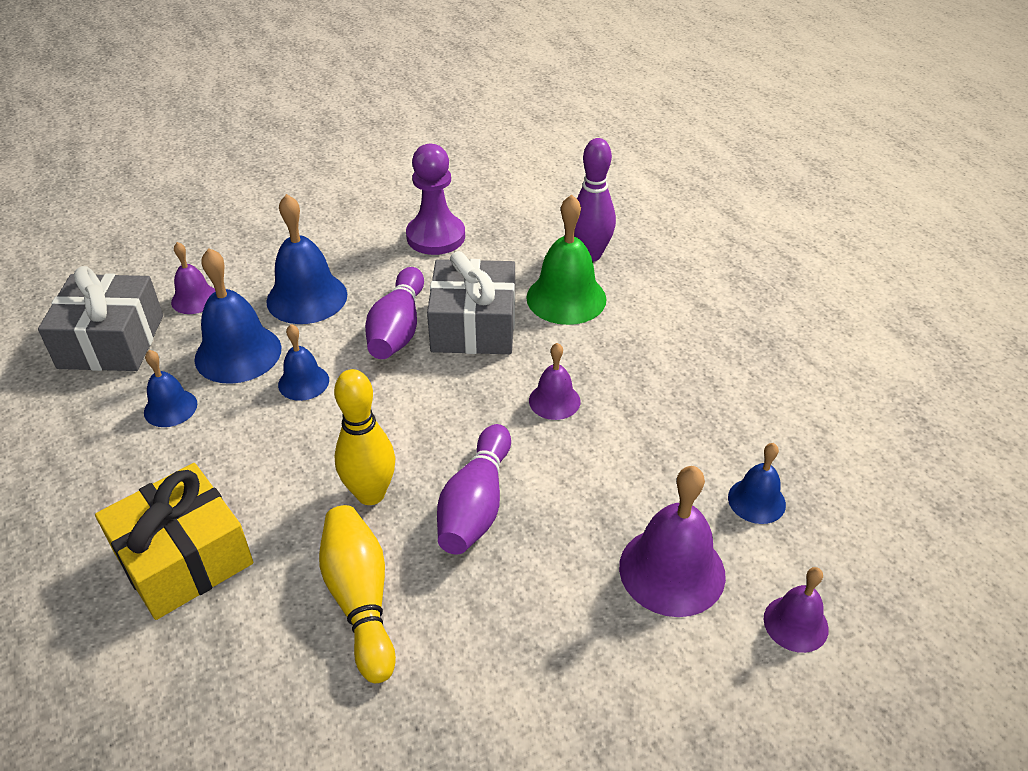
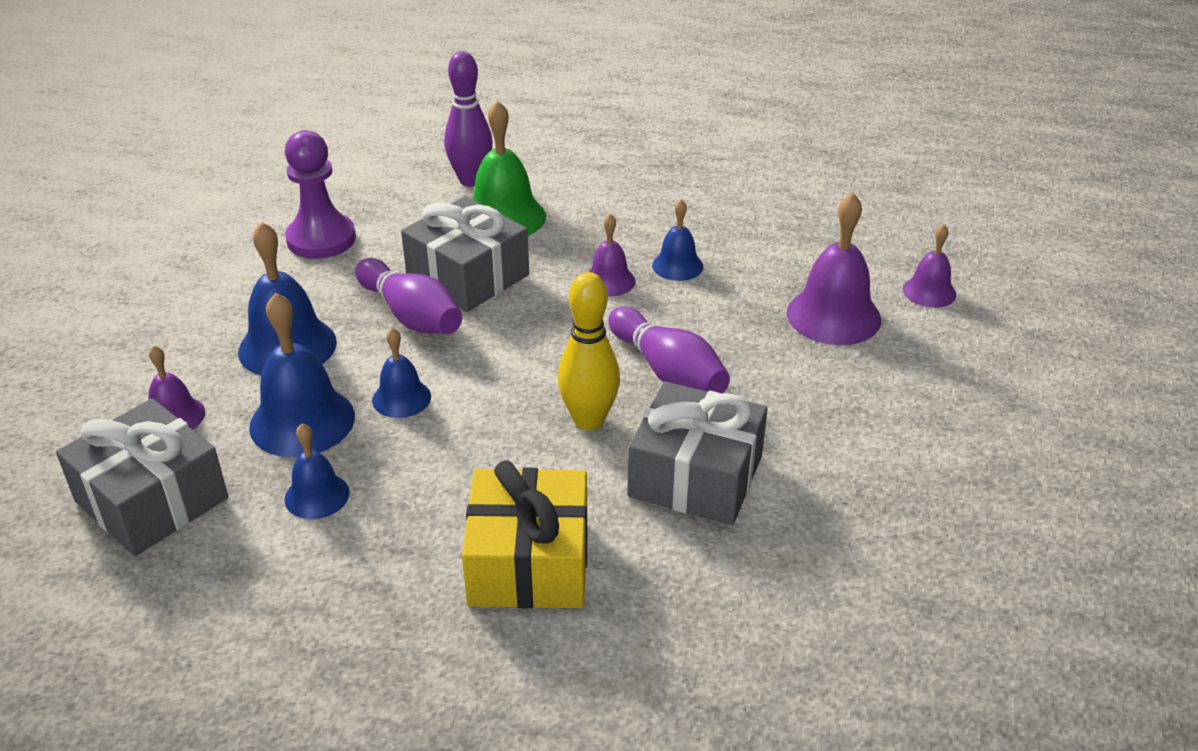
camera: 50 degrees left, 5 degrees down
(360, 600) = (695, 476): yellow bowling pin -> grey gift
(756, 500) = (815, 249): blue bell -> blue bell (677, 266)

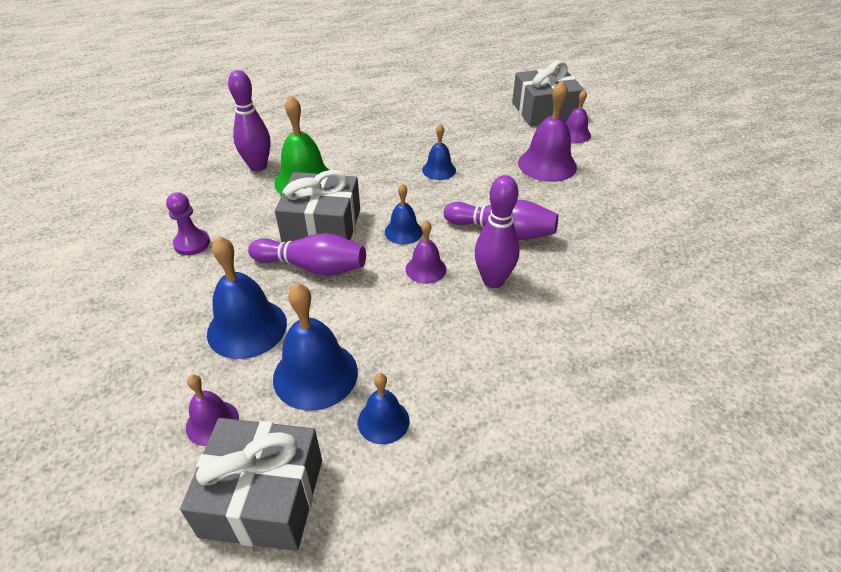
camera: 35 degrees left, 5 degrees up
(321, 239) = (192, 243): purple pawn -> purple pawn, size x0.64
(401, 398) = (366, 324): blue bell -> blue bell (403, 231)
(529, 562) = (560, 386): yellow gift -> none
(589, 420) = (493, 281): yellow bowling pin -> purple bowling pin
(609, 281) = (411, 194): purple bell -> purple bell (426, 269)
(695, 476) = (584, 284): grey gift -> grey gift (544, 111)

